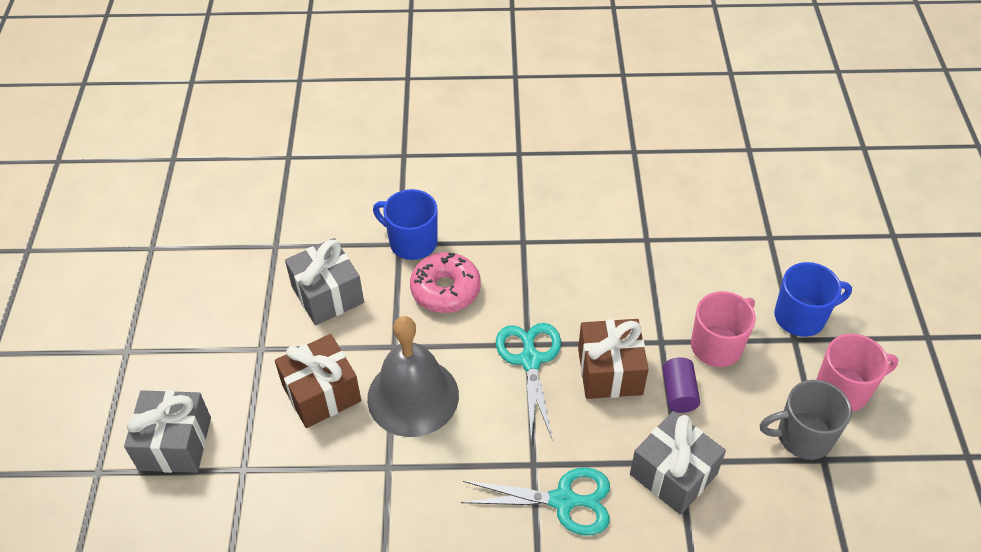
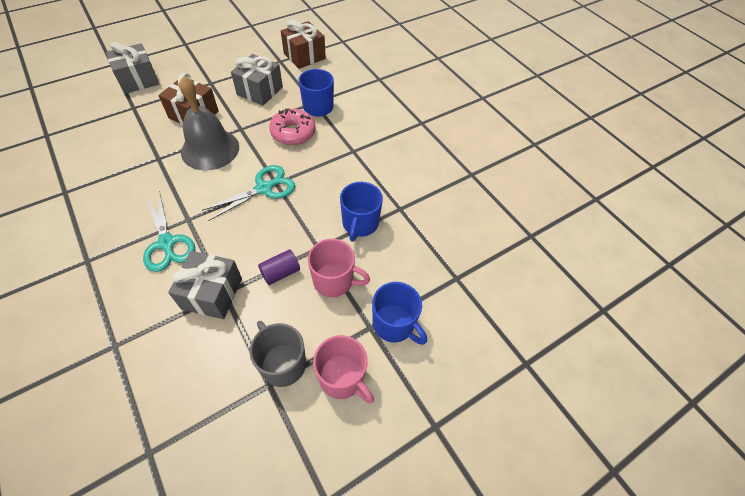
camera: 55 degrees right, 5 degrees up
(610, 371) = (277, 230): brown gift -> brown gift (304, 56)
(648, 287) = (360, 224): none -> blue mug

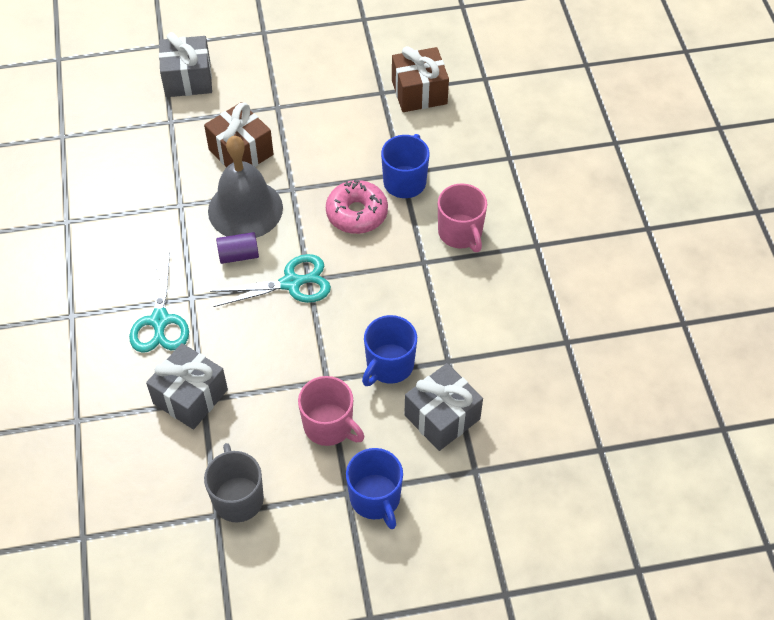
camera: 25 degrees right, 0 degrees up
(260, 91) = (337, 136): grey gift -> grey gift (442, 417)
(280, 272) = (272, 397): purple cylinder -> purple cylinder (239, 255)
(342, 378) = (294, 535): pink mug -> pink mug (460, 233)

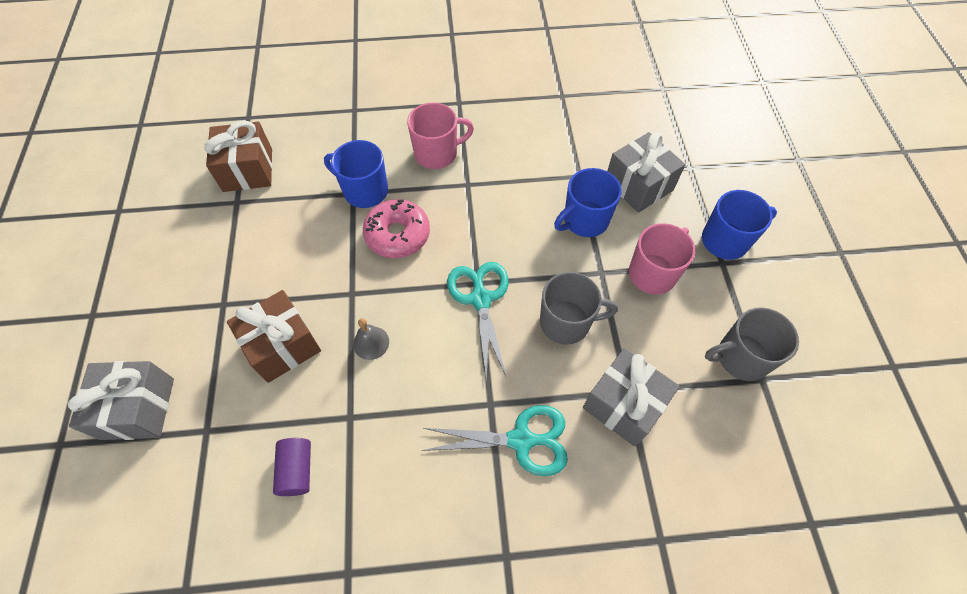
camera: 85 degrees left, 5 degrees up
(239, 255) = (436, 351): purple cylinder -> purple cylinder (297, 470)
(245, 209) = (371, 343): grey bell -> grey bell, size x0.41
(270, 351) = (566, 322): none -> grey mug
(389, 365) = (584, 220): blue mug -> blue mug turned 105 degrees clockwise

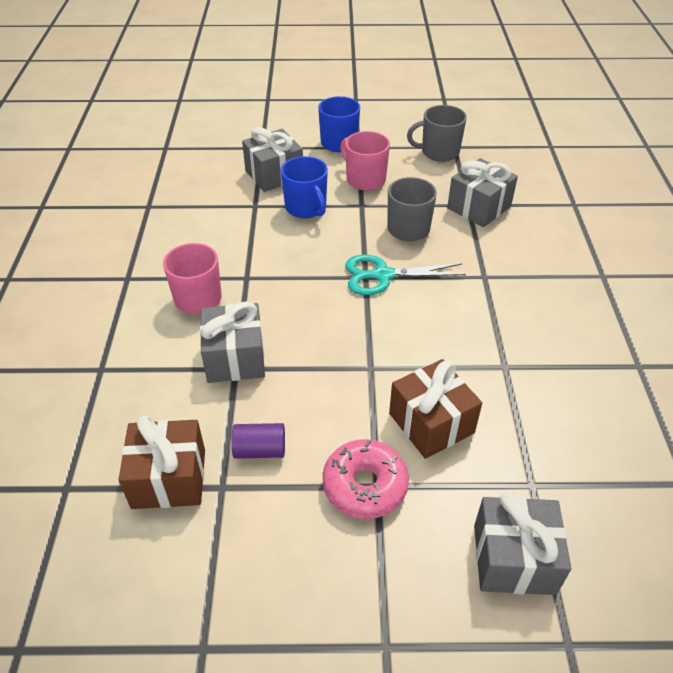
camera: 85 degrees left, 15 degrees down
(297, 470) = (560, 404): purple cylinder -> purple cylinder (260, 450)
(364, 191) = (235, 358): blue mug -> grey gift
(371, 343) = (427, 351): grey bell -> none
(398, 235) = (301, 330): pink donut -> pink donut (365, 485)
(521, 440) = (513, 261): turquoise scissors -> none
(740, 357) = (439, 152): grey mug -> grey mug turned 90 degrees clockwise

